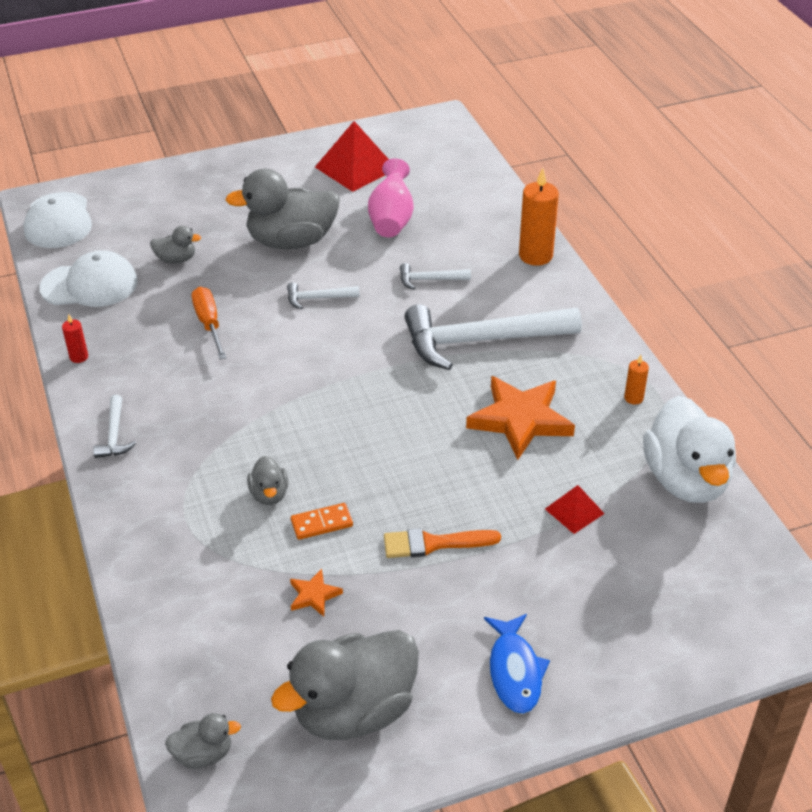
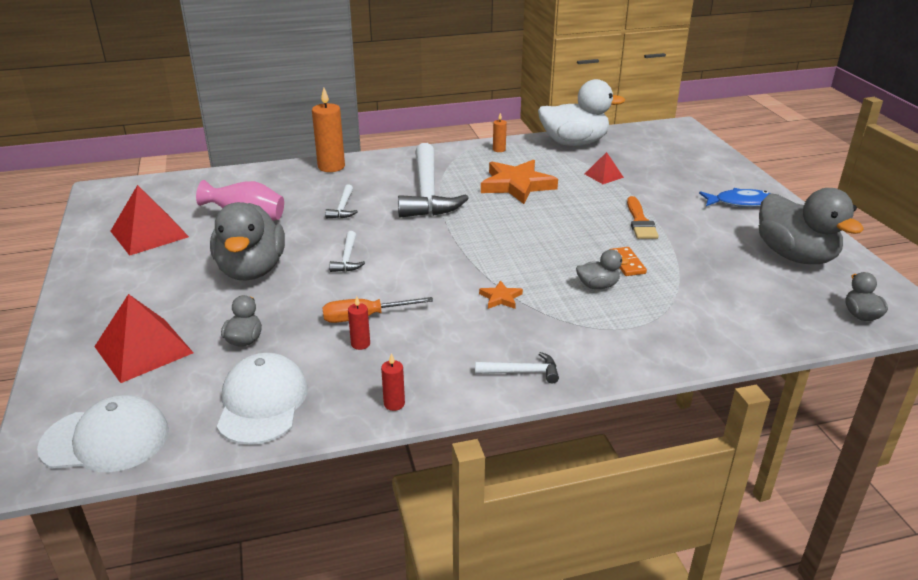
camera: 85 degrees left, 10 degrees down
(166, 211) = (144, 349): none -> red pyramid
(166, 327) = (360, 344): none -> red candle
(314, 595) = (699, 268): orange star -> orange star (501, 298)

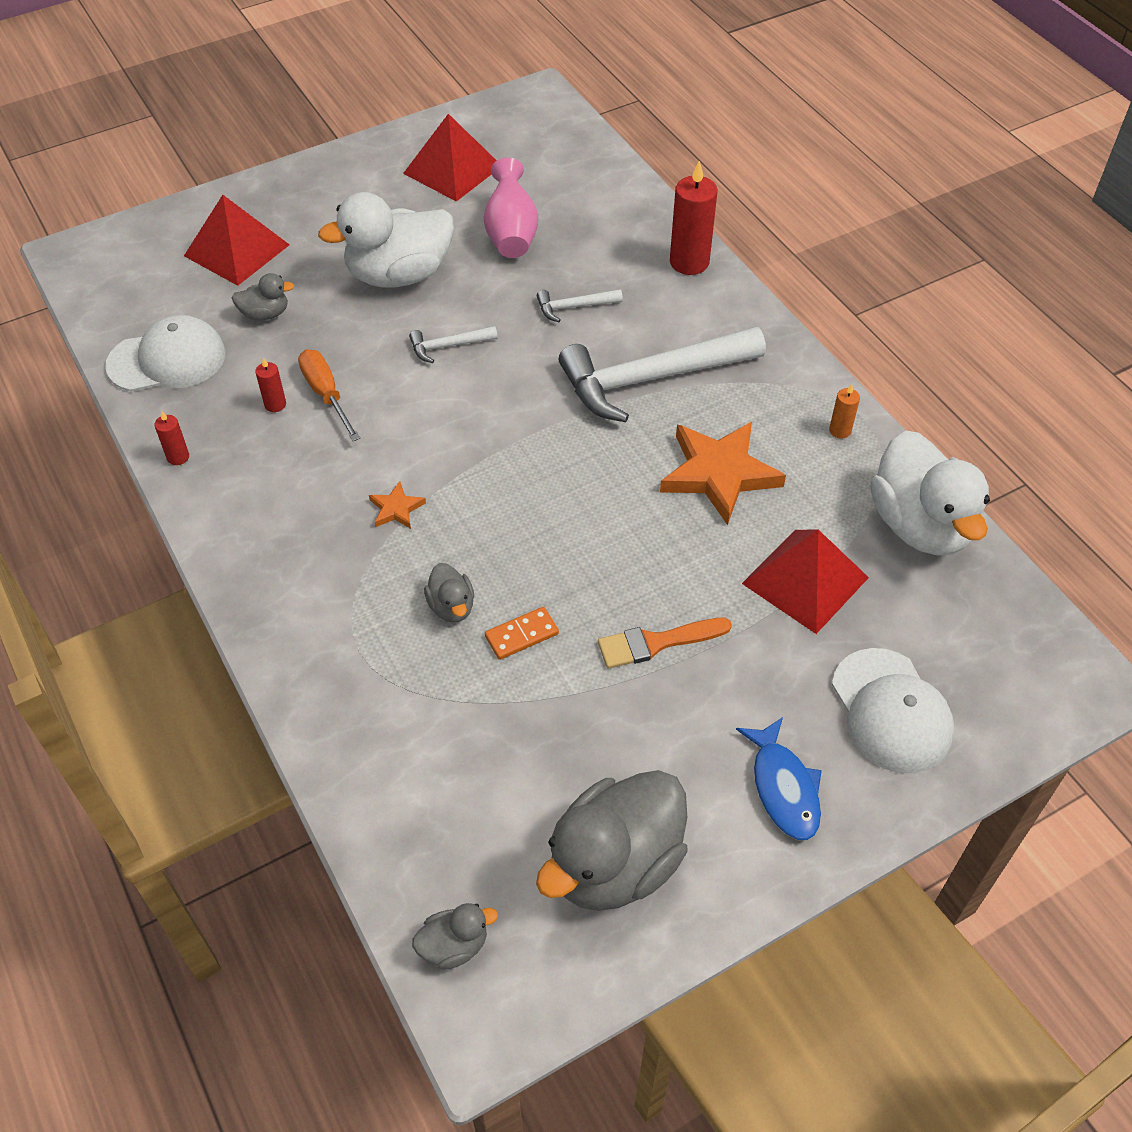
camera: 75 degrees right, 20 degrees up
(105, 439) = (106, 278): white cap -> white cap (891, 711)
(251, 270) = (399, 275): grey duck -> white duck
(331, 167) = (689, 262): orange candle -> red candle
(522, 372) = (247, 554): white hammer -> none
(604, 175) = (805, 580): red pyramid -> red pyramid, size x1.86

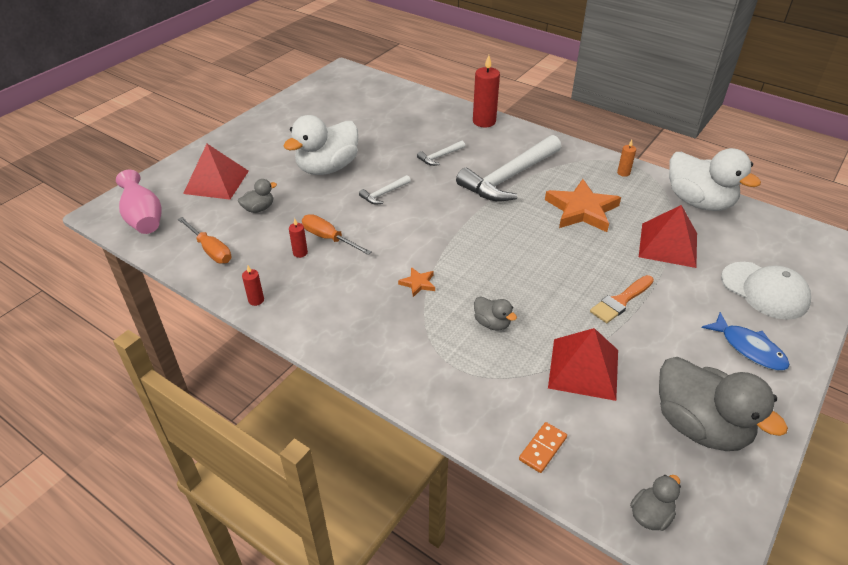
camera: 25 degrees left, 10 degrees down
(167, 360) = (210, 250): white cap -> orange screwdriver
(452, 169) = (320, 112): red pyramid -> red pyramid (583, 368)
(511, 233) = (377, 133): pink vase -> pink vase (144, 219)
(521, 635) = (544, 324): orange domino -> orange domino (542, 448)
(614, 864) = (699, 426): grey duck -> grey duck turned 60 degrees counterclockwise

